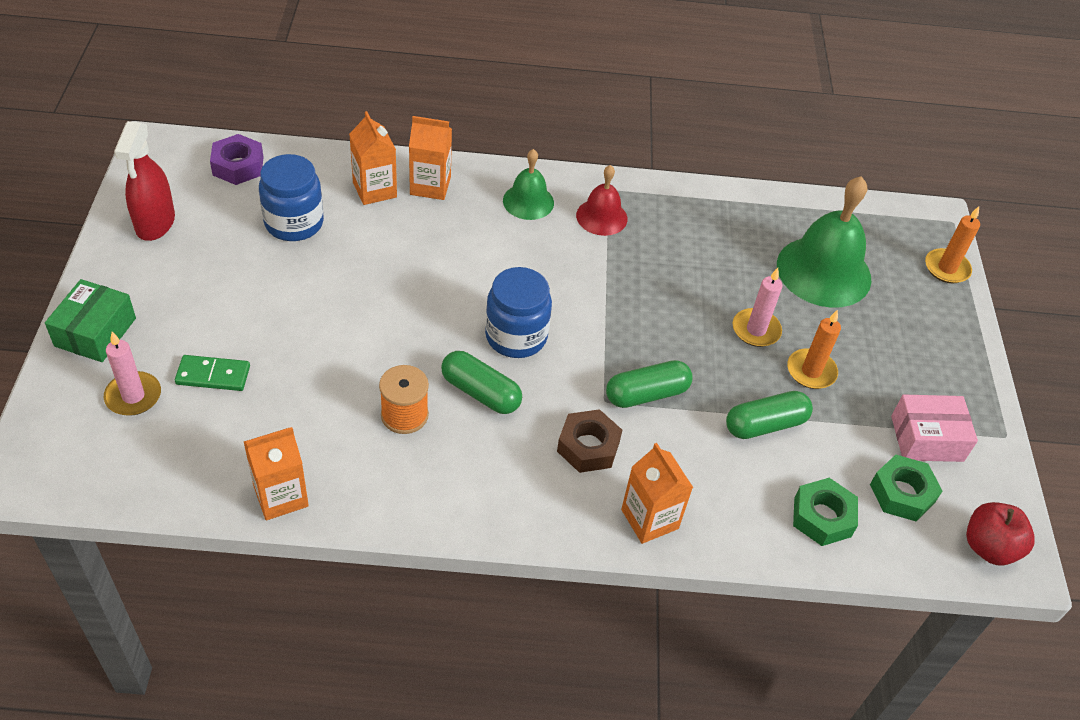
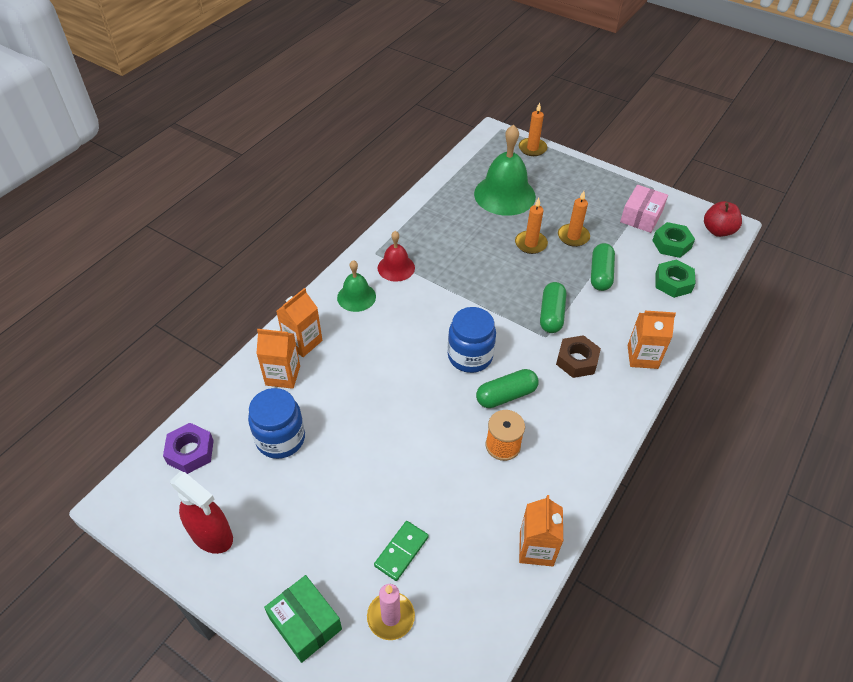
camera: 55 degrees left, 0 degrees up
(756, 330) = (530, 244): pink candle -> orange candle

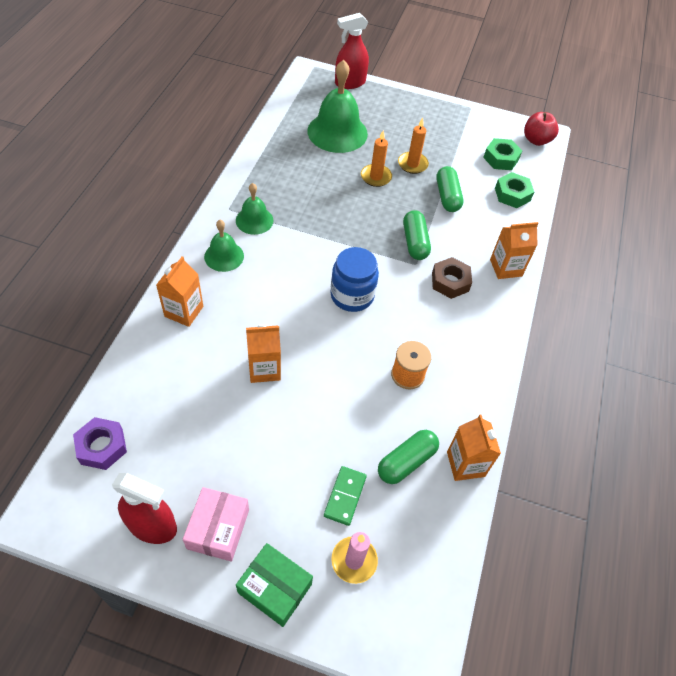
camera: 20 degrees left, 5 degrees up
(280, 438) = (192, 413): blue jar -> none
(283, 375) = (174, 349): orange carton -> orange carton (264, 369)
(396, 267) = (254, 220): red bell -> green bell
(506, 395) = (396, 327): green capsule -> green capsule (406, 461)
(532, 148) = (350, 83): orange candle -> red spray bottle
(641, 216) = (467, 136): pink box -> pink box (218, 529)

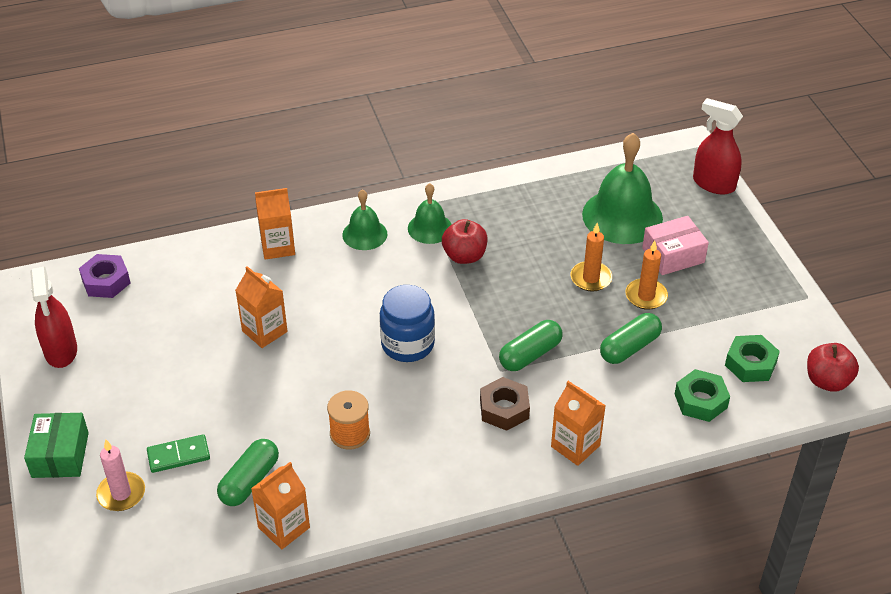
camera: 60 degrees right, 10 degrees down
(218, 529) = (86, 391): pink box -> pink box (673, 255)
(298, 219) = (464, 256): none -> red apple
(406, 461) = (249, 481): green capsule -> green capsule turned 75 degrees counterclockwise

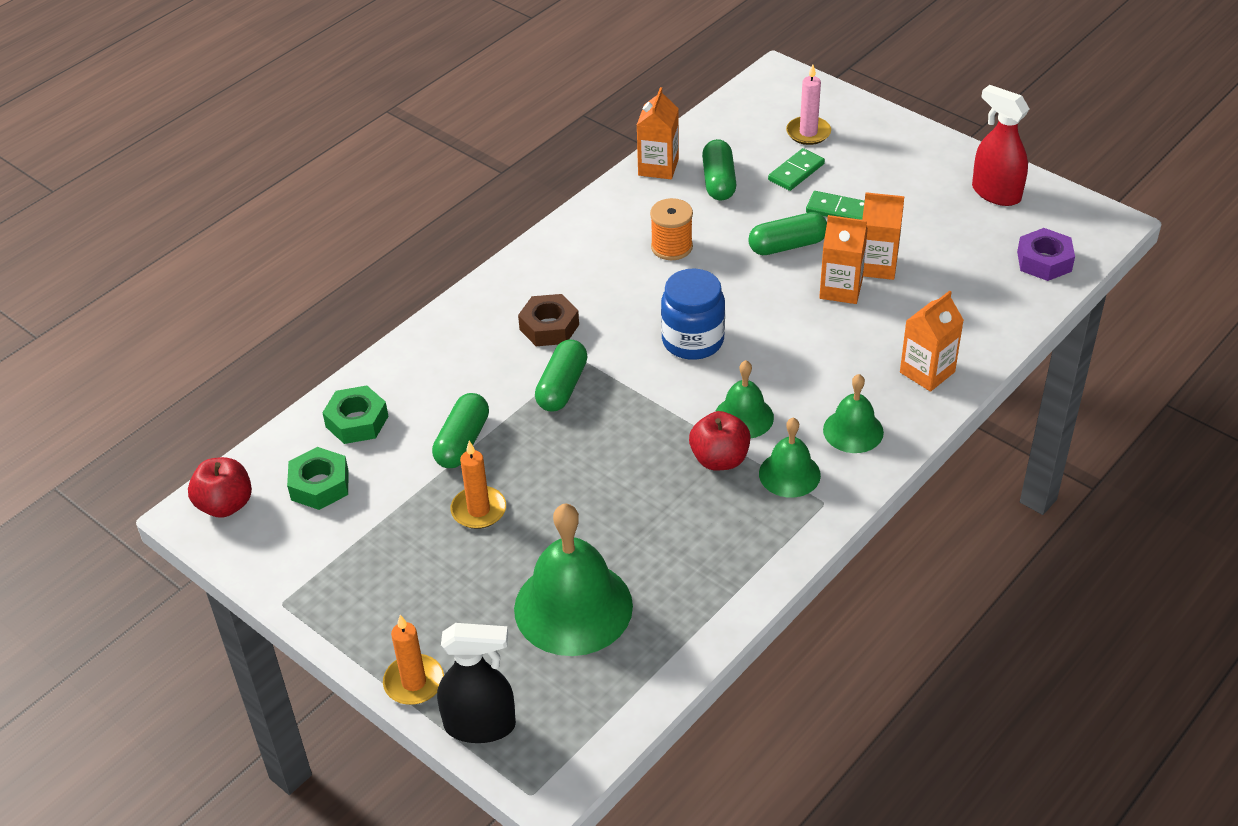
camera: 150 degrees right, 0 degrees up
(60, 455) = (888, 133): green box -> none
(190, 399) = (837, 210): none -> green domino
(262, 387) = (787, 246): none -> green capsule
(424, 274) = (744, 417): none -> green bell
(575, 446) = (459, 326): orange carton -> orange carton (877, 266)
(591, 278) = (556, 501): orange candle -> orange candle (414, 682)
(673, 255) = (476, 580): pink box -> none
(713, 184) = (480, 725): red spray bottle -> black spray bottle

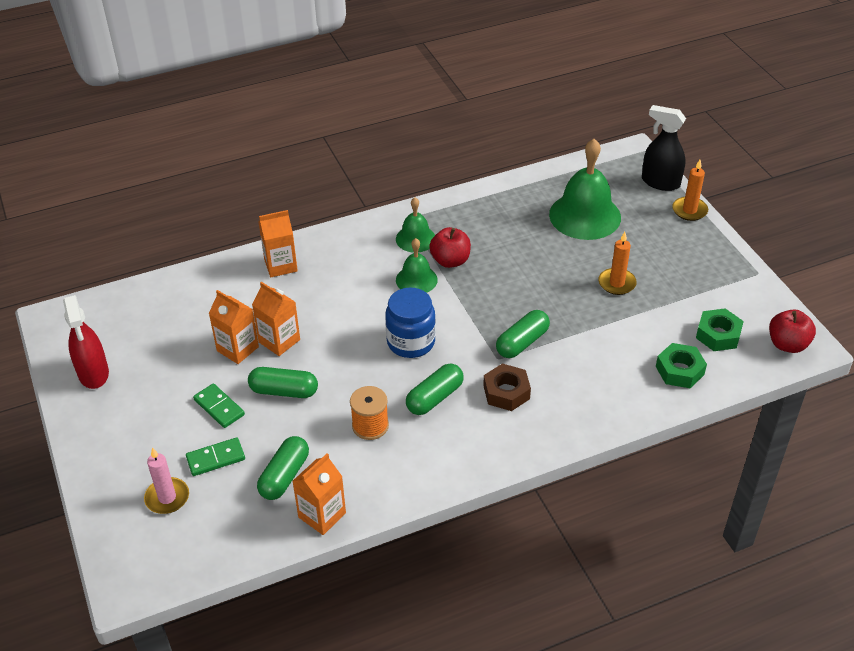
camera: 155 degrees left, 0 degrees up
(462, 442) = (609, 329): green capsule -> green capsule (434, 397)
(853, 431) = (358, 248): green bell -> none
(1044, 261) = (127, 308): purple nut -> none

